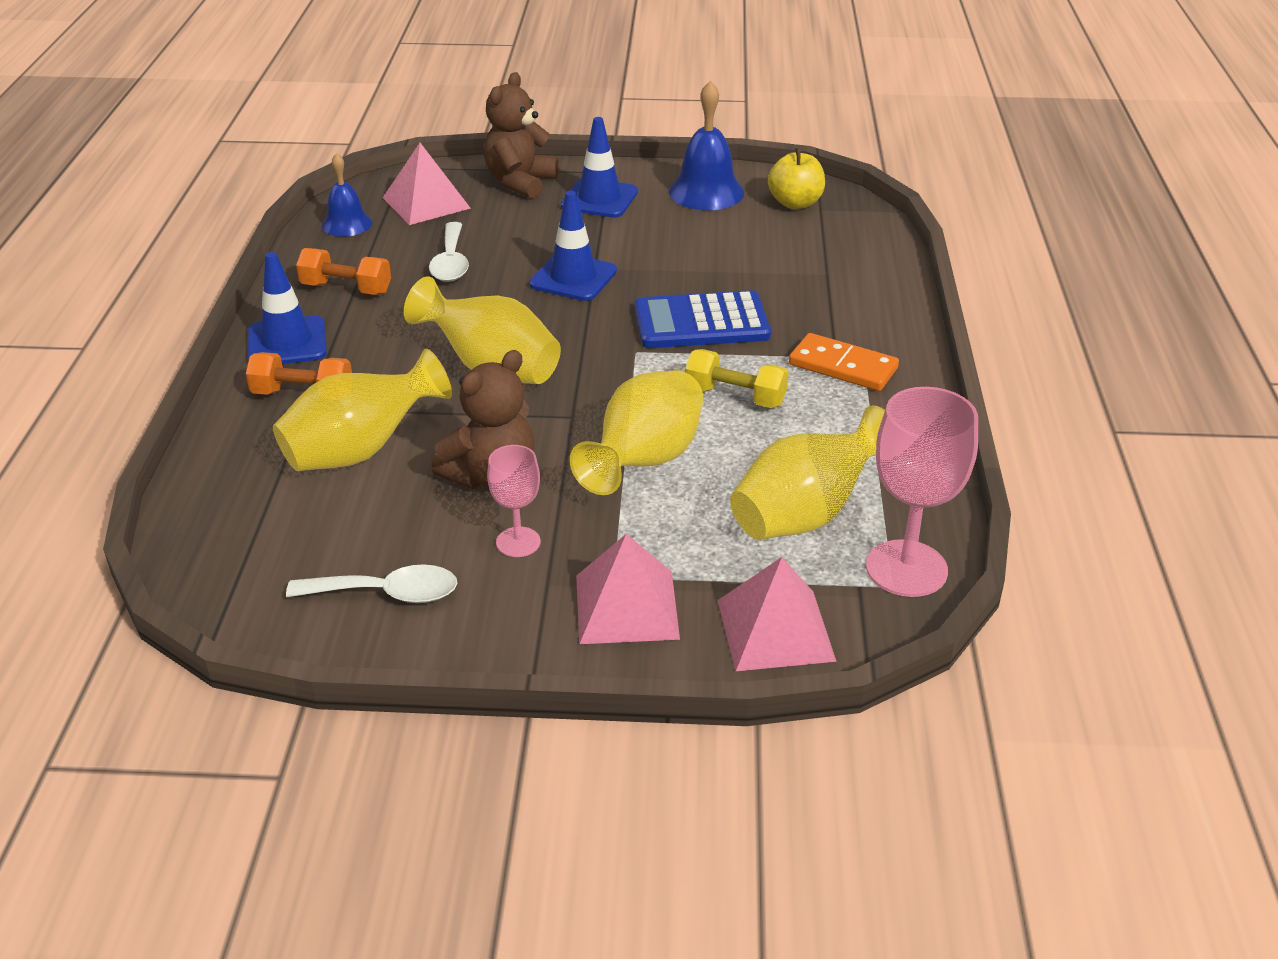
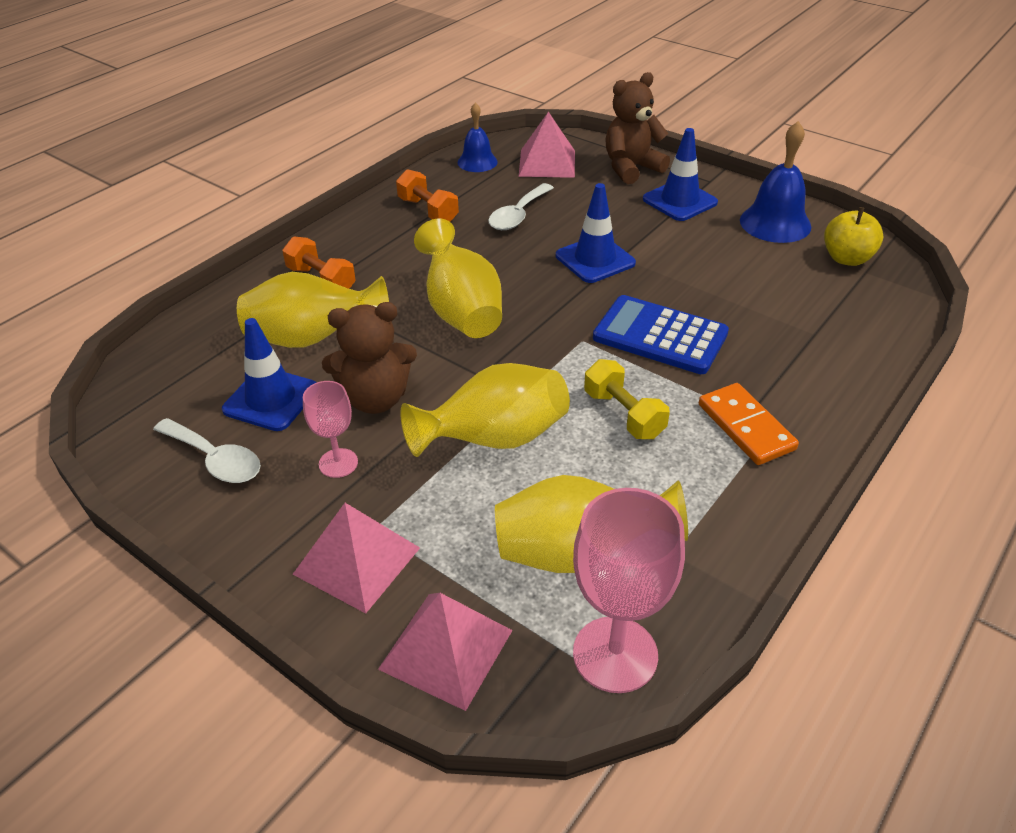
camera: 35 degrees right, 5 degrees up
(287, 342) = (351, 237): blue traffic cone -> blue traffic cone (271, 399)

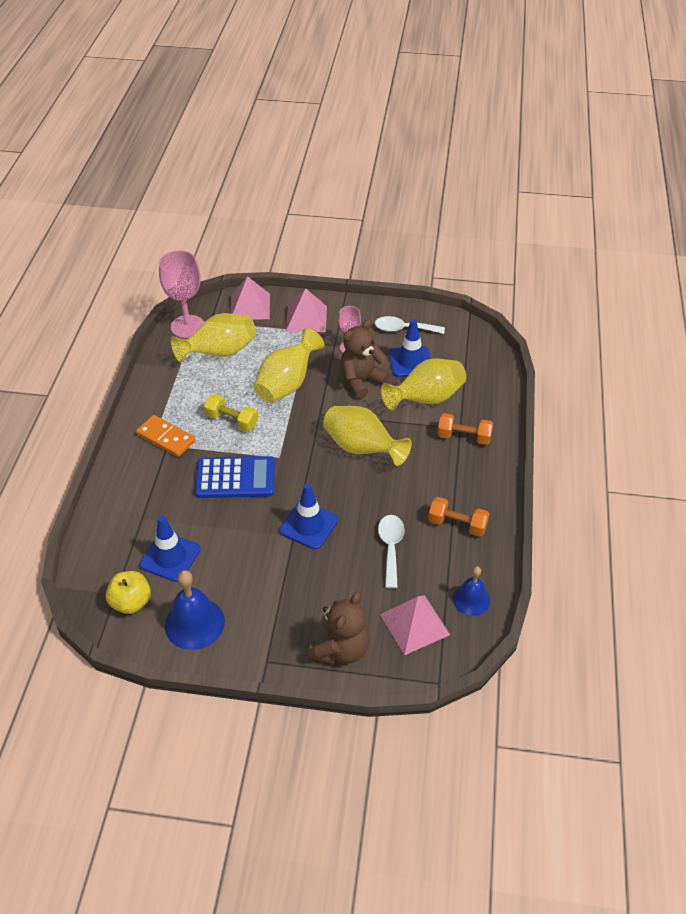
camera: 150 degrees right, 5 degrees up
(679, 201) = (279, 619): blue traffic cone -> blue traffic cone (170, 557)

